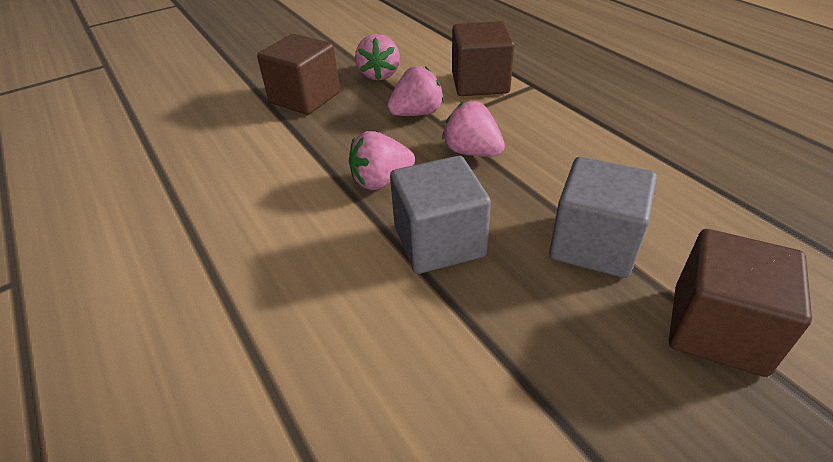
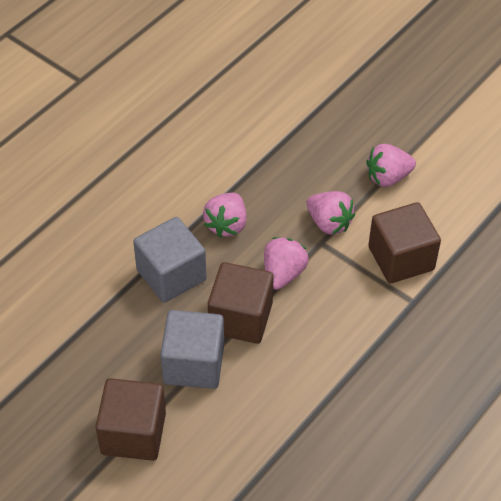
camera: 70 degrees right, 10 degrees up
(305, 98) = (326, 138): brown cube -> brown cube (240, 318)
(381, 181) = (226, 225): pink strawberry -> pink strawberry turned 120 degrees counterclockwise

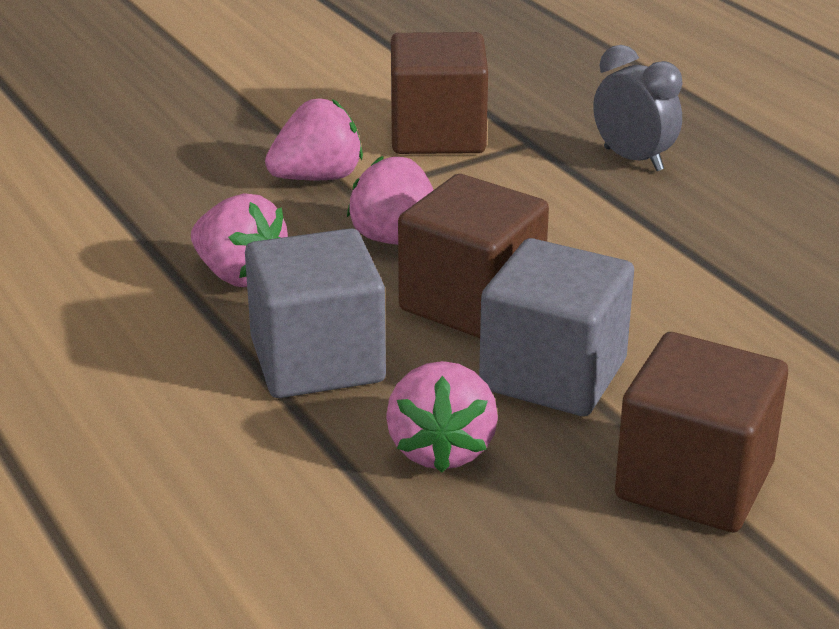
camera: 70 degrees left, 20 degrees down
(388, 177) = (262, 111): pink strawberry -> pink strawberry (441, 449)
(417, 353) = (633, 159): none -> grey clock

